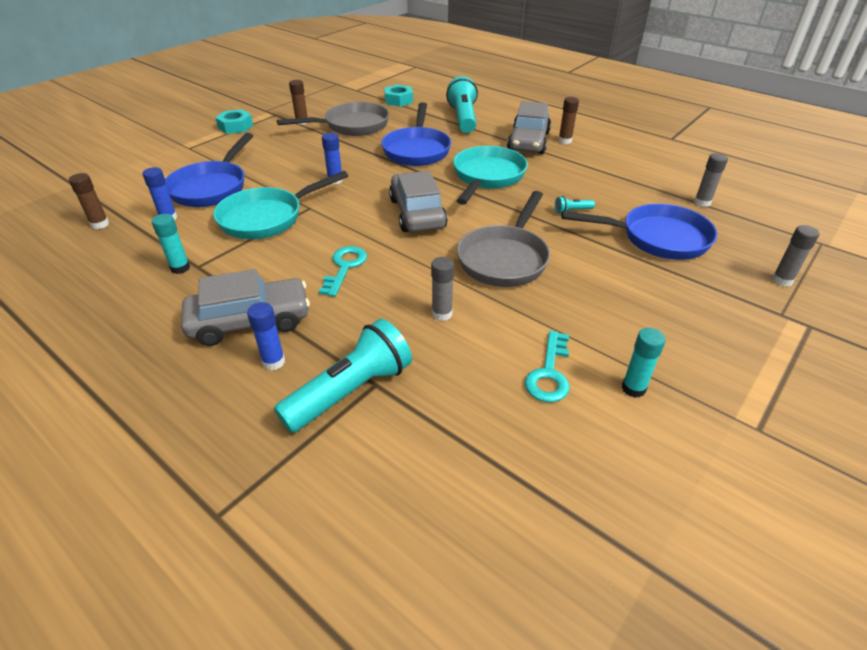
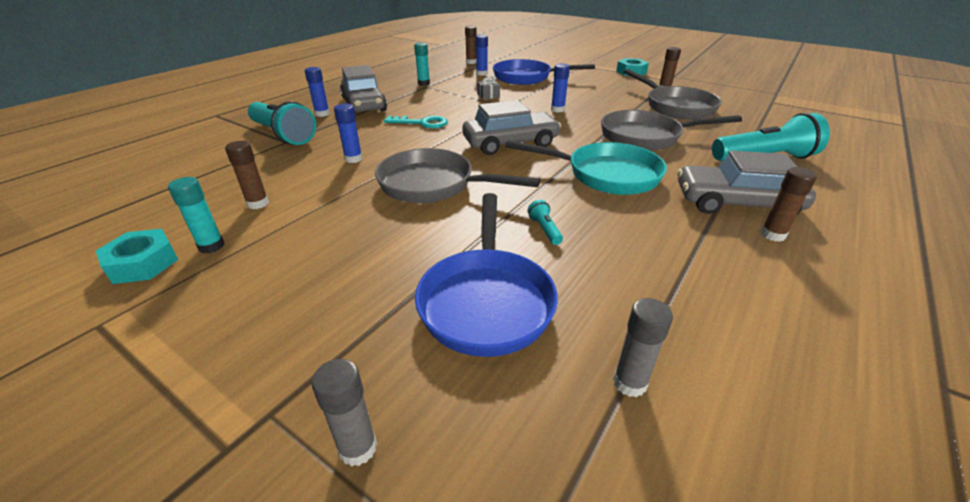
camera: 85 degrees right, 5 degrees down
(267, 218) = (488, 96): turquoise pan -> grey gift
(398, 100) = (772, 122): turquoise nut -> turquoise nut (143, 263)
(417, 150) = (646, 137): blue pan -> grey pan
(442, 314) = (353, 159): grey glue stick -> blue glue stick
(549, 373) = (258, 203): turquoise key -> brown glue stick

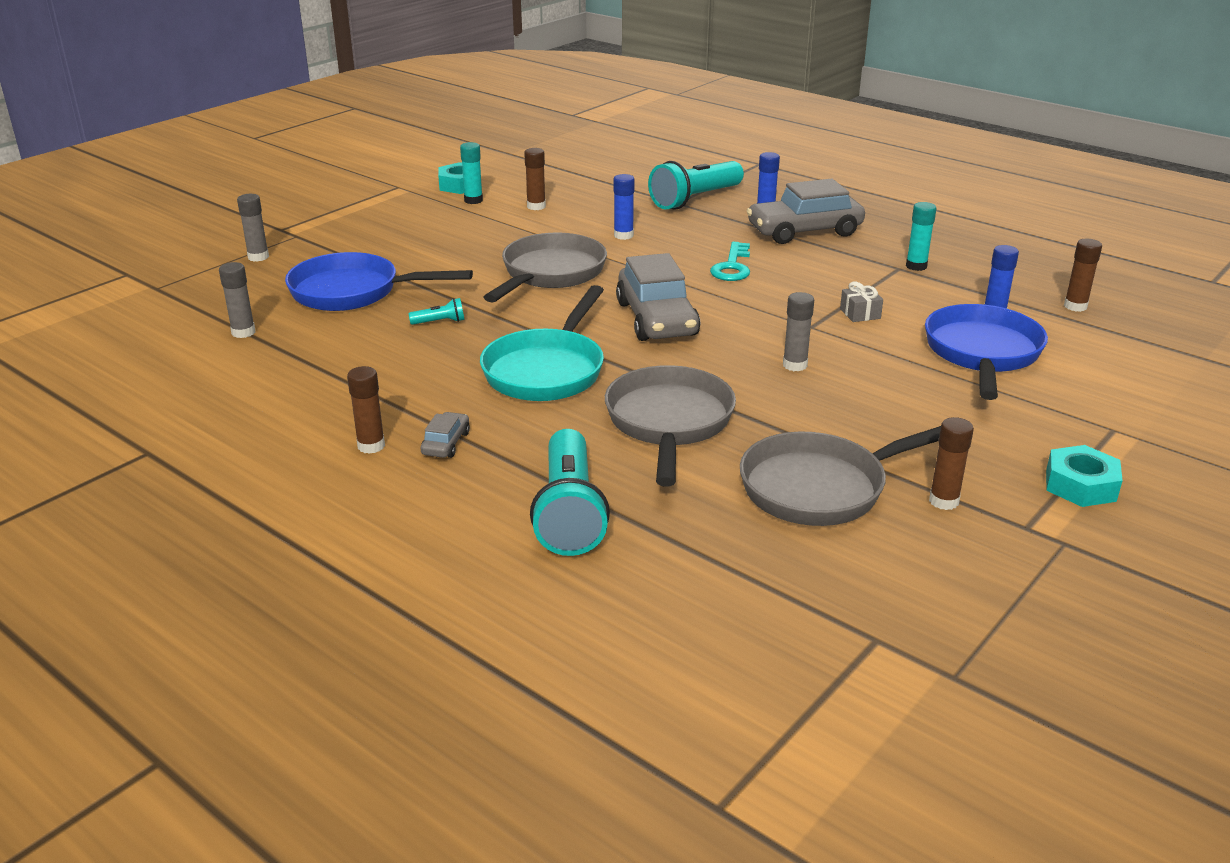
camera: 95 degrees right, 5 degrees down
(557, 110) = (795, 365): blue glue stick -> grey glue stick
(736, 203) = (446, 443): grey car -> grey car, size x0.45

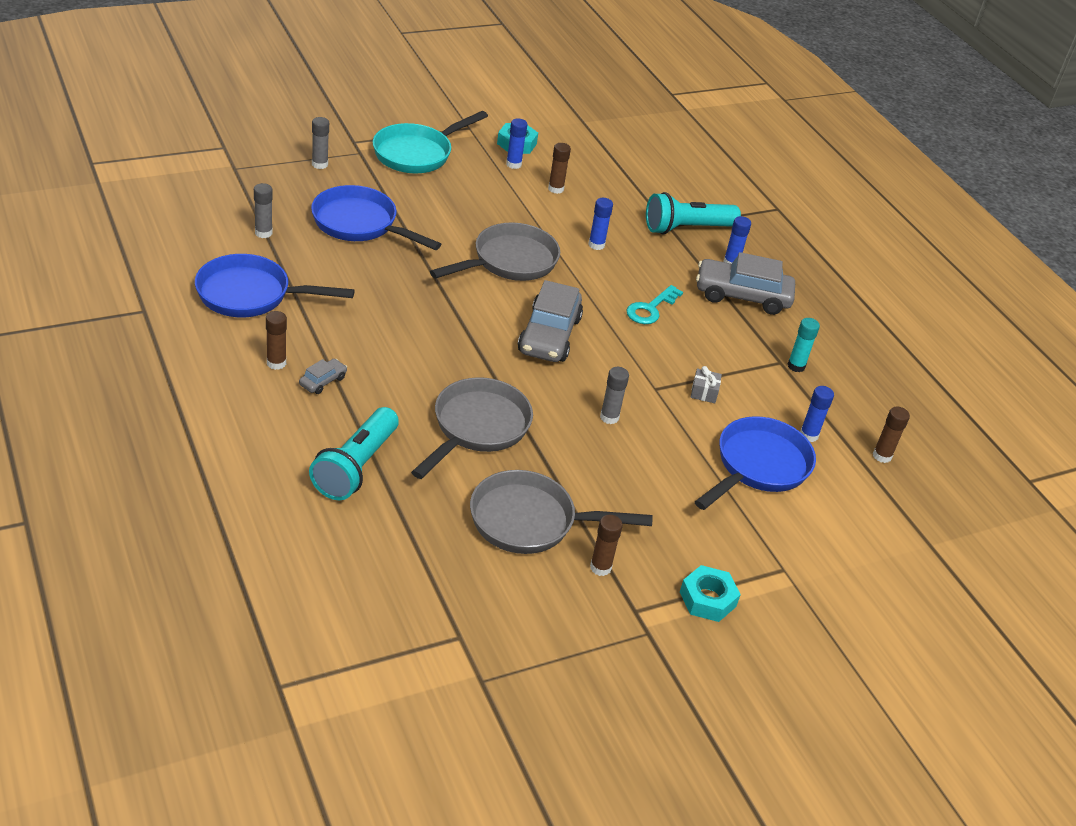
camera: 20 degrees right, 10 degrees up
(279, 392) = (251, 295): none -> blue pan
(440, 322) = (397, 276): turquoise flashlight -> none
(473, 200) = (513, 164): turquoise glue stick -> blue glue stick
(547, 370) = (435, 349): turquoise pan -> turquoise pan (417, 153)

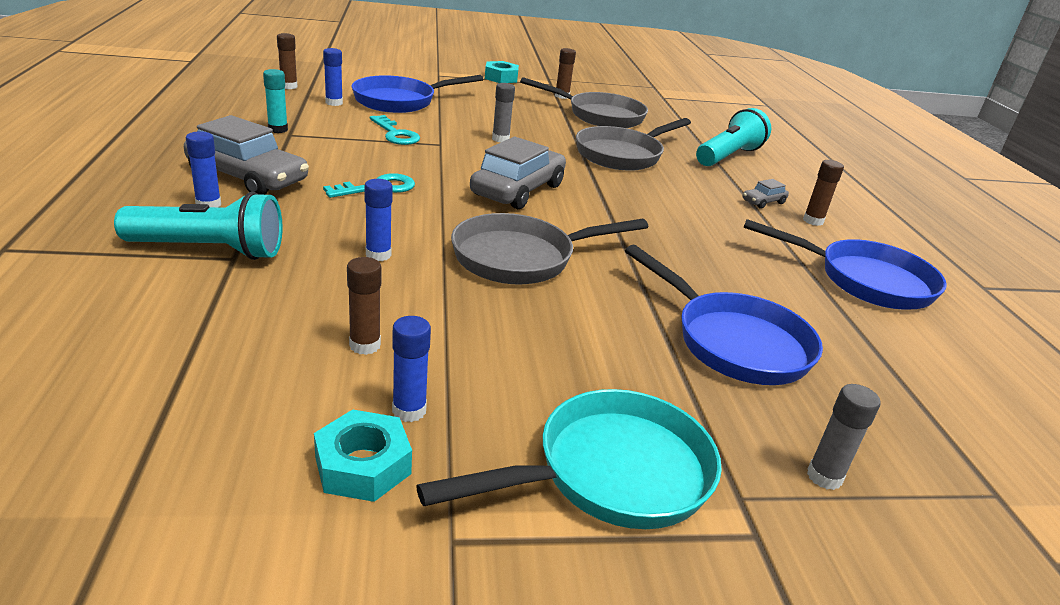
camera: 160 degrees left, 10 degrees down
(263, 233) = (882, 354): grey glue stick -> none
(704, 392) = (395, 134): grey gift -> turquoise key

